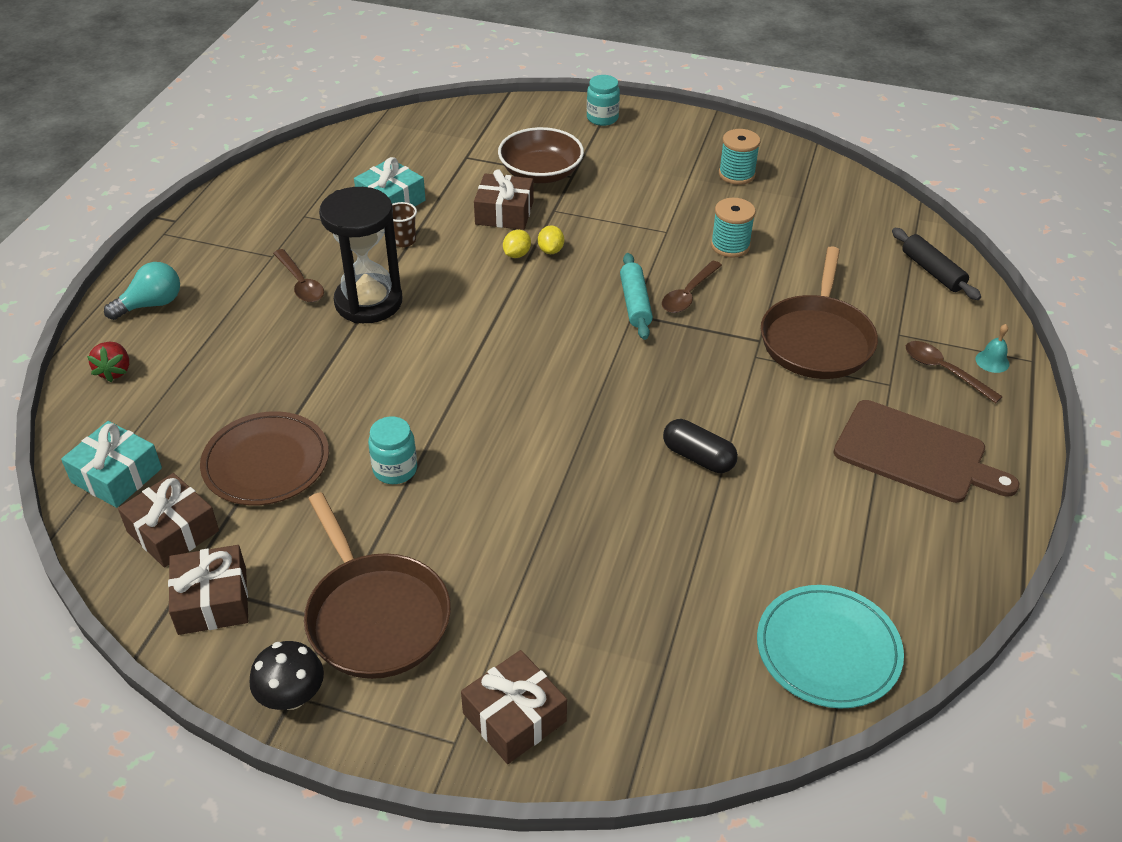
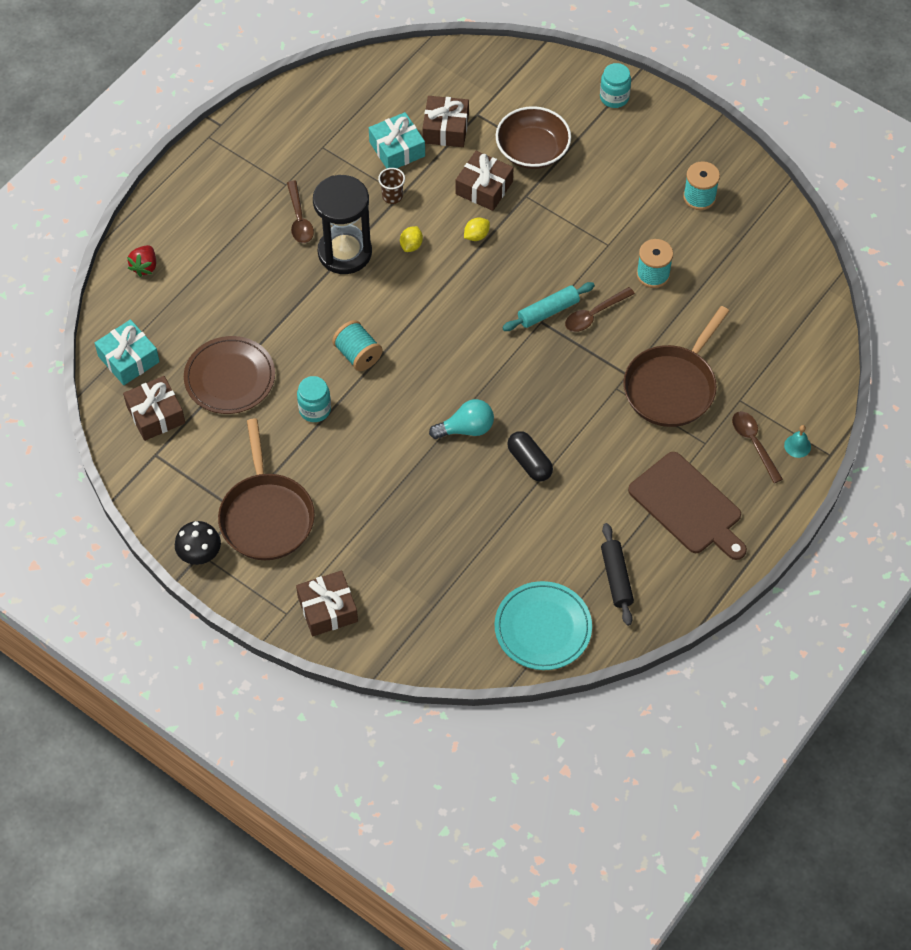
camera: 20 degrees right, 15 degrees up
(151, 304) = (183, 209): turquoise light bulb -> turquoise light bulb (466, 429)
(212, 601) = (168, 474): brown gift -> brown gift (445, 129)
(427, 397) = (358, 355): none -> turquoise spool
(551, 250) = (505, 239): yellow lemon -> yellow lemon (411, 245)
(635, 303) = (548, 311): turquoise rolling pin -> turquoise rolling pin turned 45 degrees clockwise
(932, 271) = (805, 347): black rolling pin -> black rolling pin (616, 578)

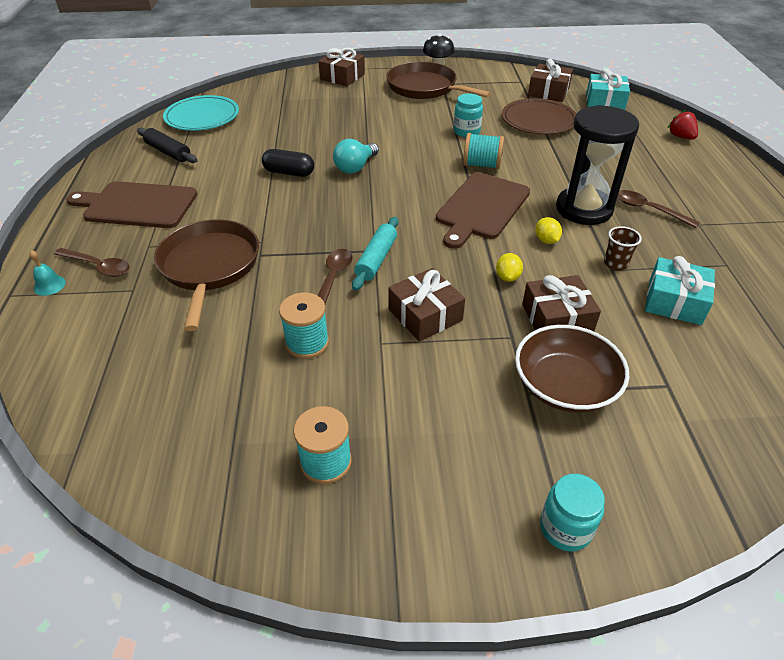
camera: 140 degrees right, 15 degrees down
(418, 307) = (481, 208): none -> brown cutting board
(445, 129) = (669, 348): brown gift -> brown gift (425, 315)

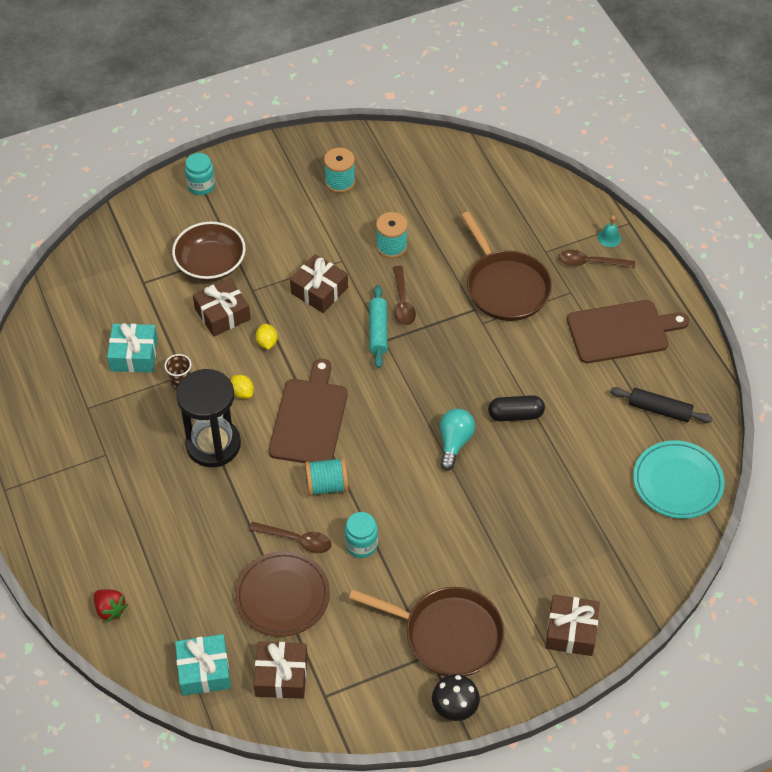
camera: 160 degrees right, 10 degrees up
(648, 209) = (152, 462): brown spoon -> brown spoon (297, 540)

